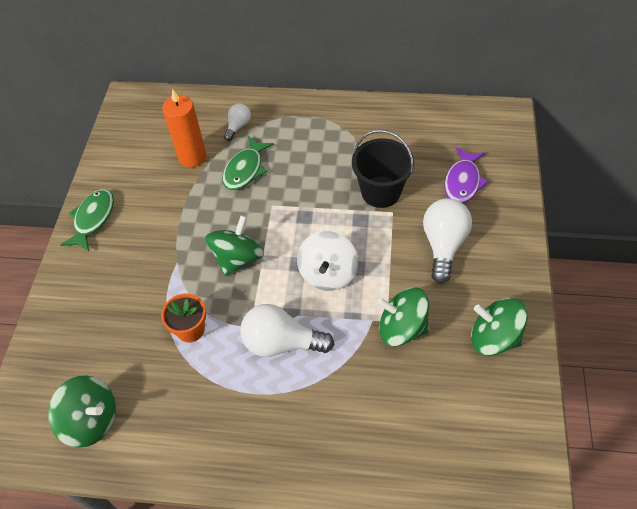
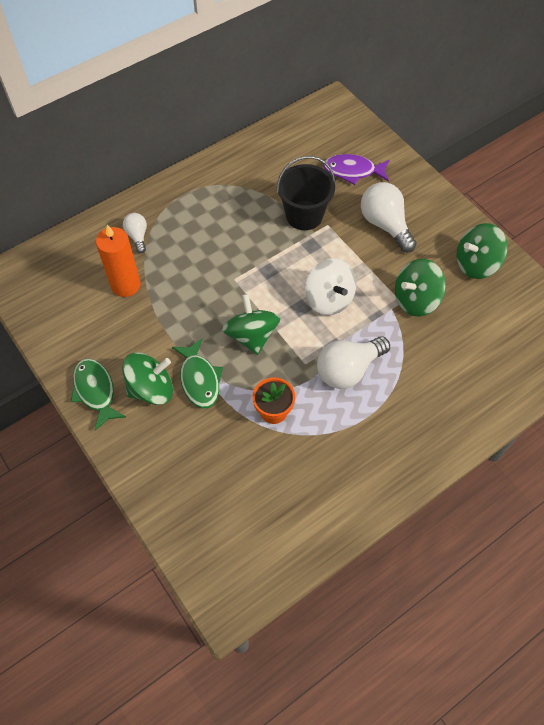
camera: 45 degrees left, 5 degrees up
(91, 420) = (272, 530): green spinning top -> green spinning top (151, 389)
(245, 169) = (182, 266): green fish -> green fish (199, 379)
(463, 182) = (353, 171): purple fish -> purple fish turned 120 degrees clockwise

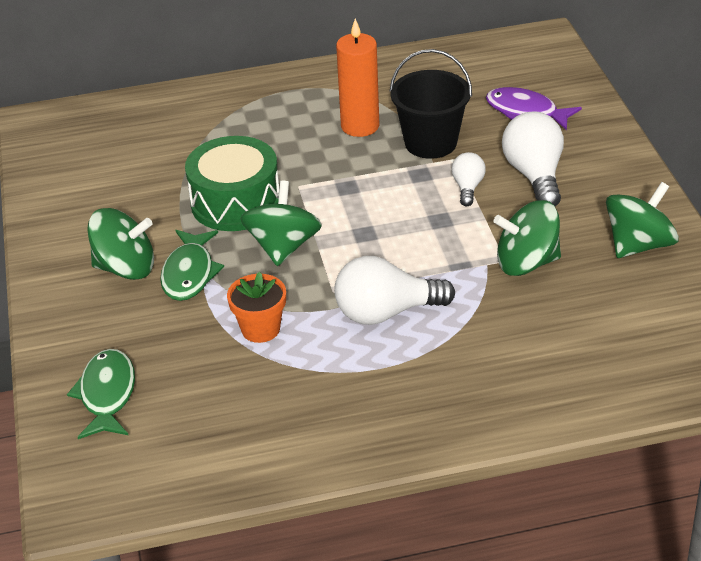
camera: 25 degrees right, 20 degrees down
(95, 391) = (60, 253): green fish -> green fish (107, 394)
(126, 285) = (163, 161): orange candle -> orange candle (360, 126)
(137, 236) = (208, 118): white light bulb -> white light bulb (468, 187)
(198, 307) = (235, 202): none -> green drum
(329, 299) = (408, 234): white spinning top -> none
(476, 264) = (638, 245): green spinning top -> green spinning top turned 135 degrees clockwise

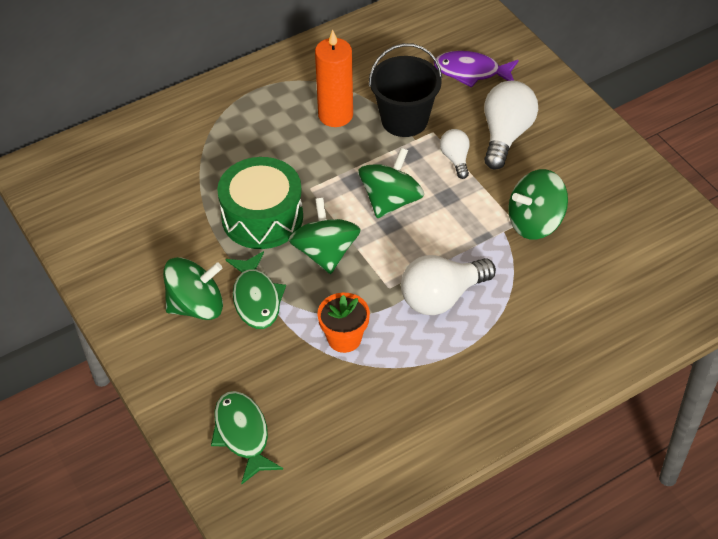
camera: 20 degrees left, 10 degrees up
(534, 175) = (505, 135): white light bulb -> white light bulb turned 45 degrees clockwise
(638, 245) = (616, 185): green spinning top -> green spinning top (390, 201)

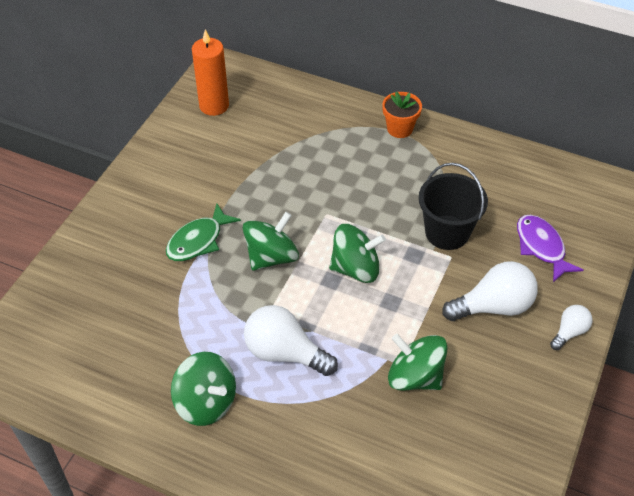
camera: 55 degrees right, 0 degrees up
(196, 306) = (167, 212): green spinning top -> green spinning top (206, 402)
(243, 434) = (72, 300): green fish -> none
(262, 217) = (276, 202): green drum -> none
(335, 115) = (412, 189): orange candle -> orange candle (214, 106)
(344, 338) = (199, 312): orange flower pot -> orange flower pot (399, 129)
(455, 159) = (436, 286): white light bulb -> white light bulb (569, 332)

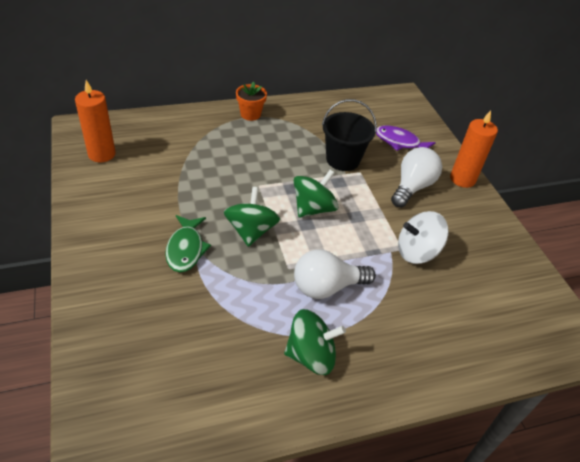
camera: 45 degrees left, 5 degrees down
(415, 377) = (417, 252): green spinning top -> white spinning top
(569, 332) = (462, 179): white light bulb -> orange candle

